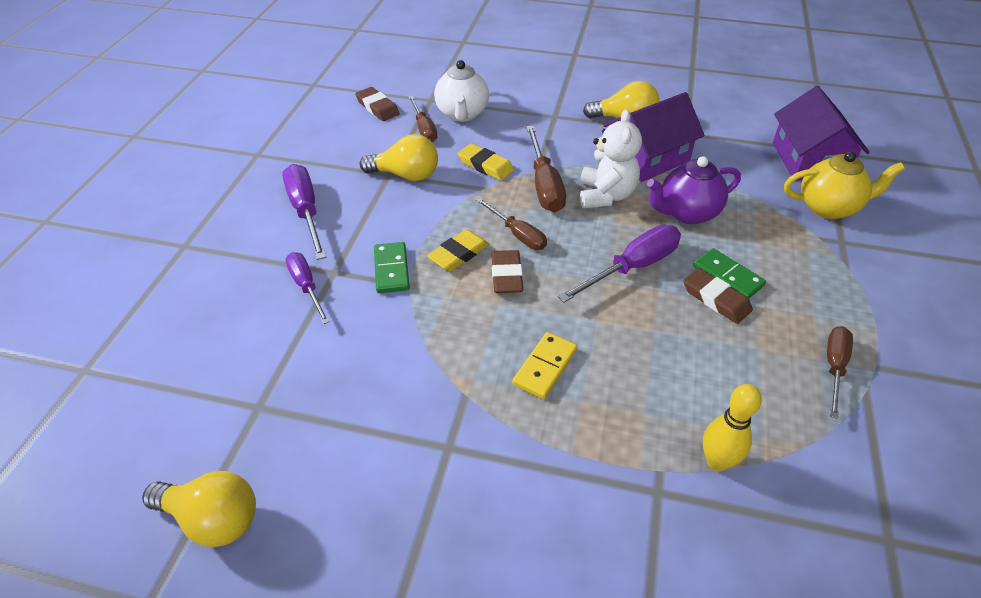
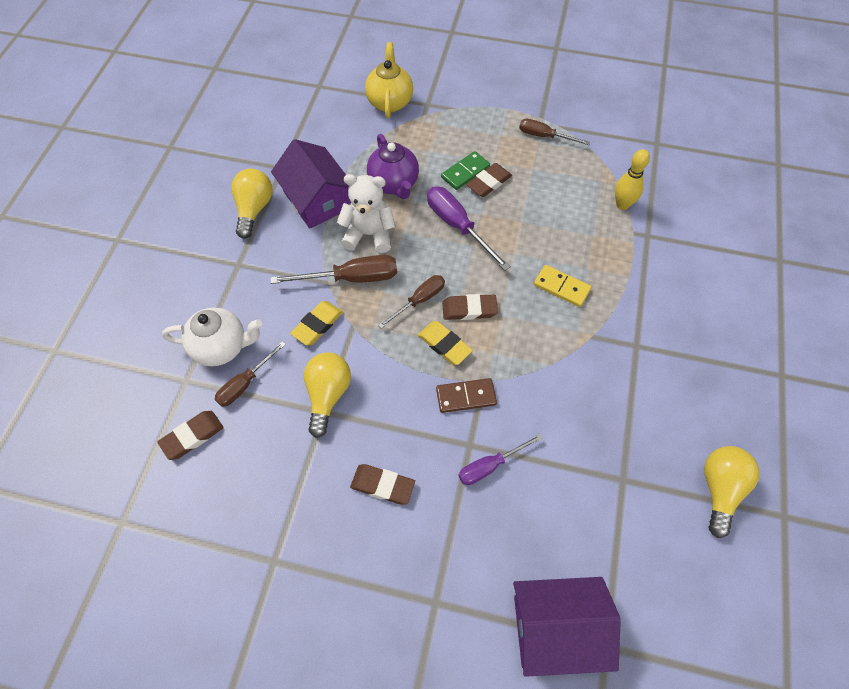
camera: 90 degrees left, 15 degrees up
(306, 211) = (382, 485): purple screwdriver -> brown eraser
(391, 270) = (466, 397): green domino -> brown domino
(424, 129) = (245, 384): brown screwdriver -> brown screwdriver turned 150 degrees clockwise
(809, 160) = (330, 99): purple house -> purple house (556, 628)

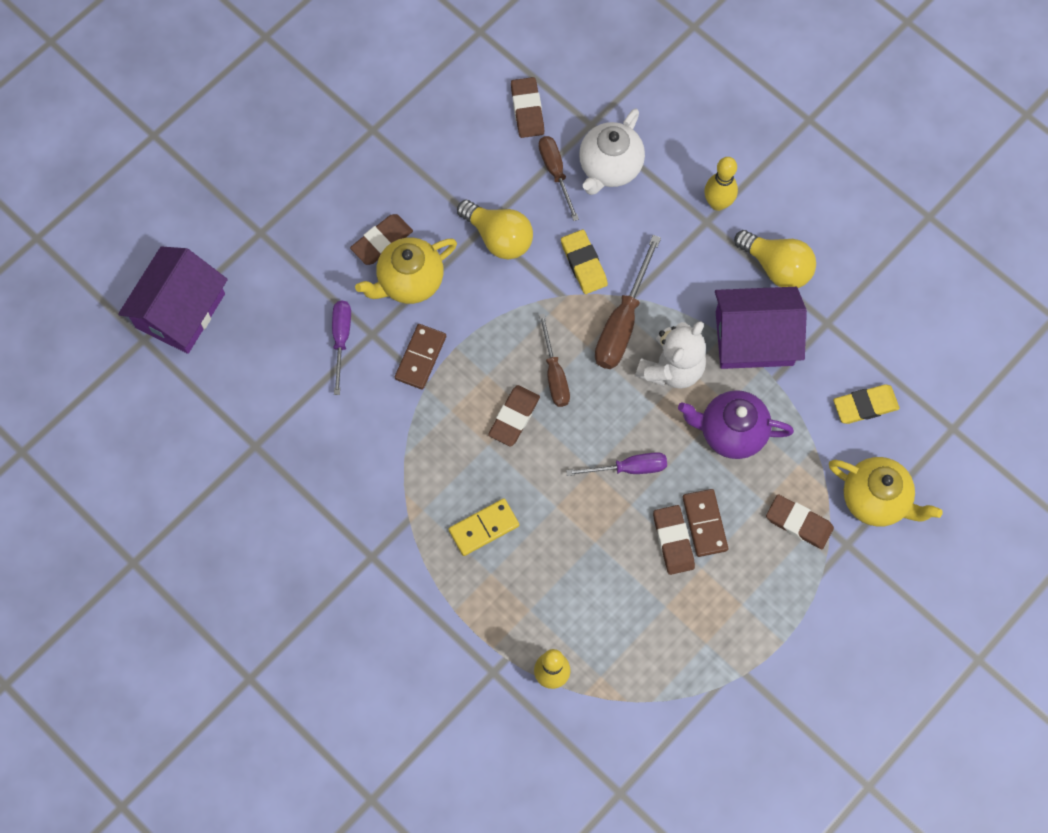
camera: 120 degrees right, 10 degrees up
(218, 264) = (717, 203): none -> yellow bowling pin
(406, 441) = (409, 281): none -> yellow teapot
(430, 129) = (799, 523): none -> brown eraser
(444, 345) = (488, 370): yellow eraser -> yellow eraser (865, 406)
(458, 226) = (629, 468): purple screwdriver -> purple screwdriver, size x0.65
(465, 172) = (705, 523): green domino -> brown domino
(544, 136) = (710, 656): brown screwdriver -> none
(720, 490) = (190, 524): yellow light bulb -> none

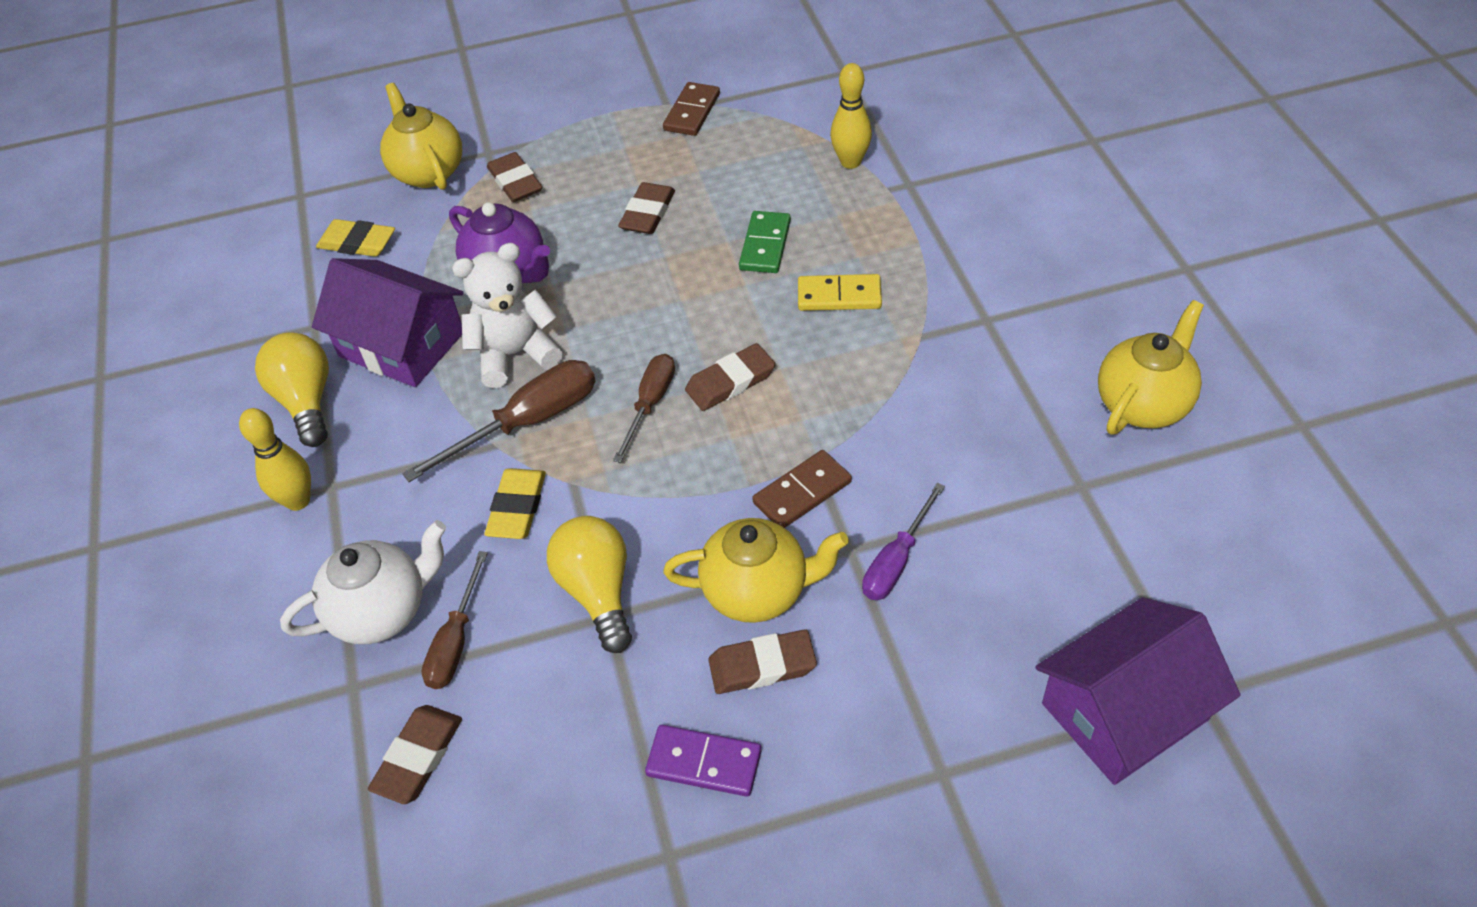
camera: 145 degrees left, 20 degrees down
(238, 530) = (1143, 404): none -> yellow teapot
(382, 178) = (704, 762): none -> purple domino
(565, 551) = (765, 245): none -> green domino
(629, 468) = (641, 286): purple screwdriver -> none
(705, 523) = (604, 214): brown domino -> brown domino (692, 112)

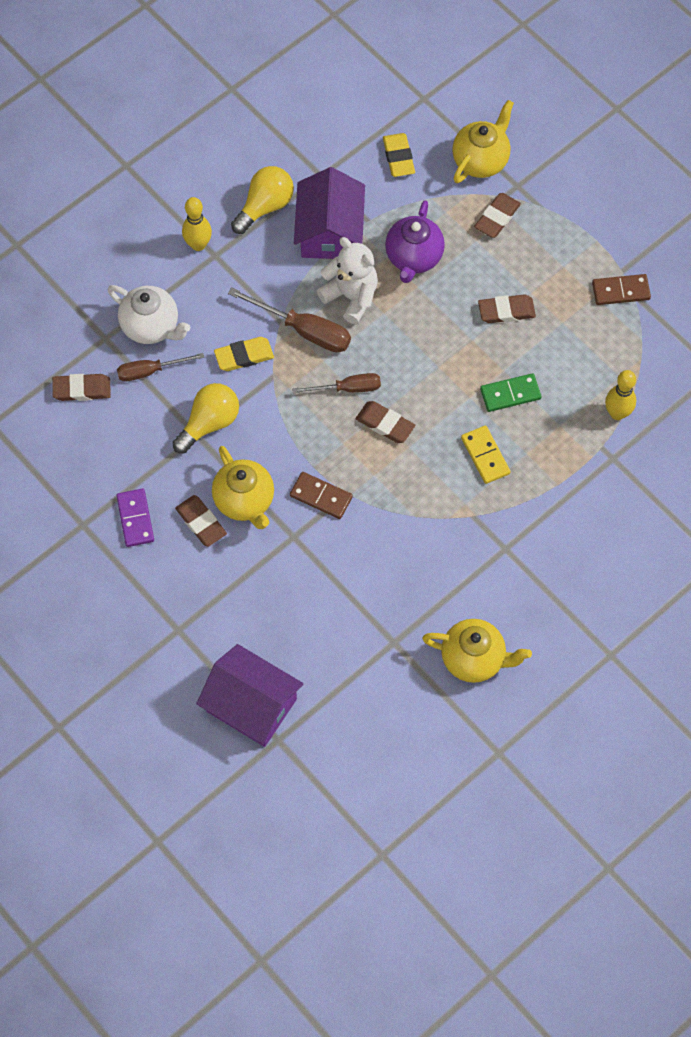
camera: 60 degrees right, 15 degrees up
(896, 561) = (296, 563): purple screwdriver -> none

